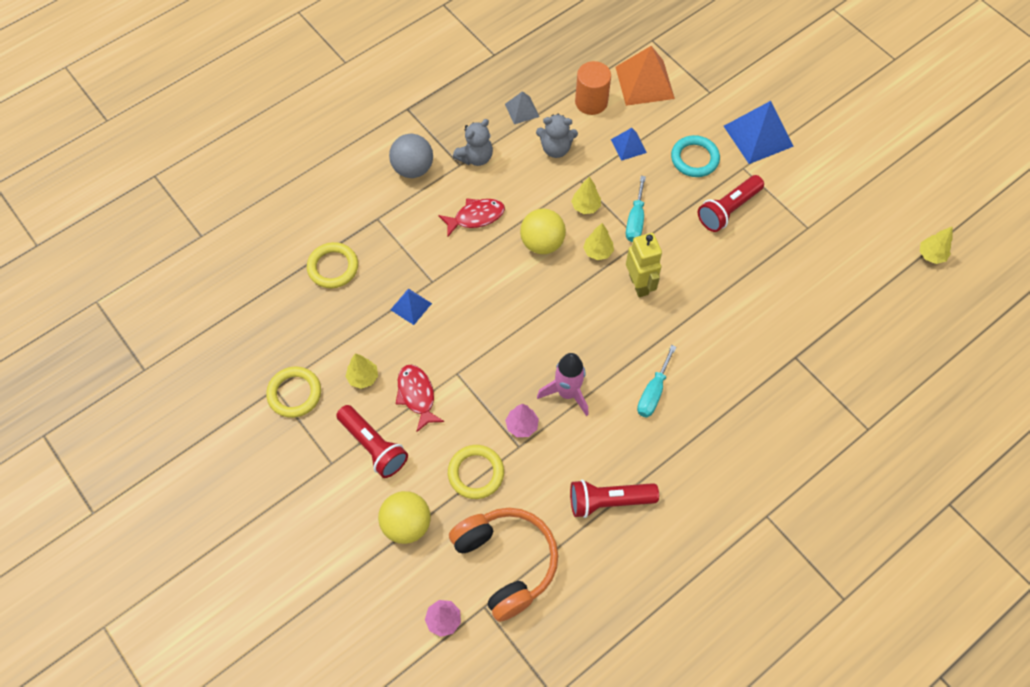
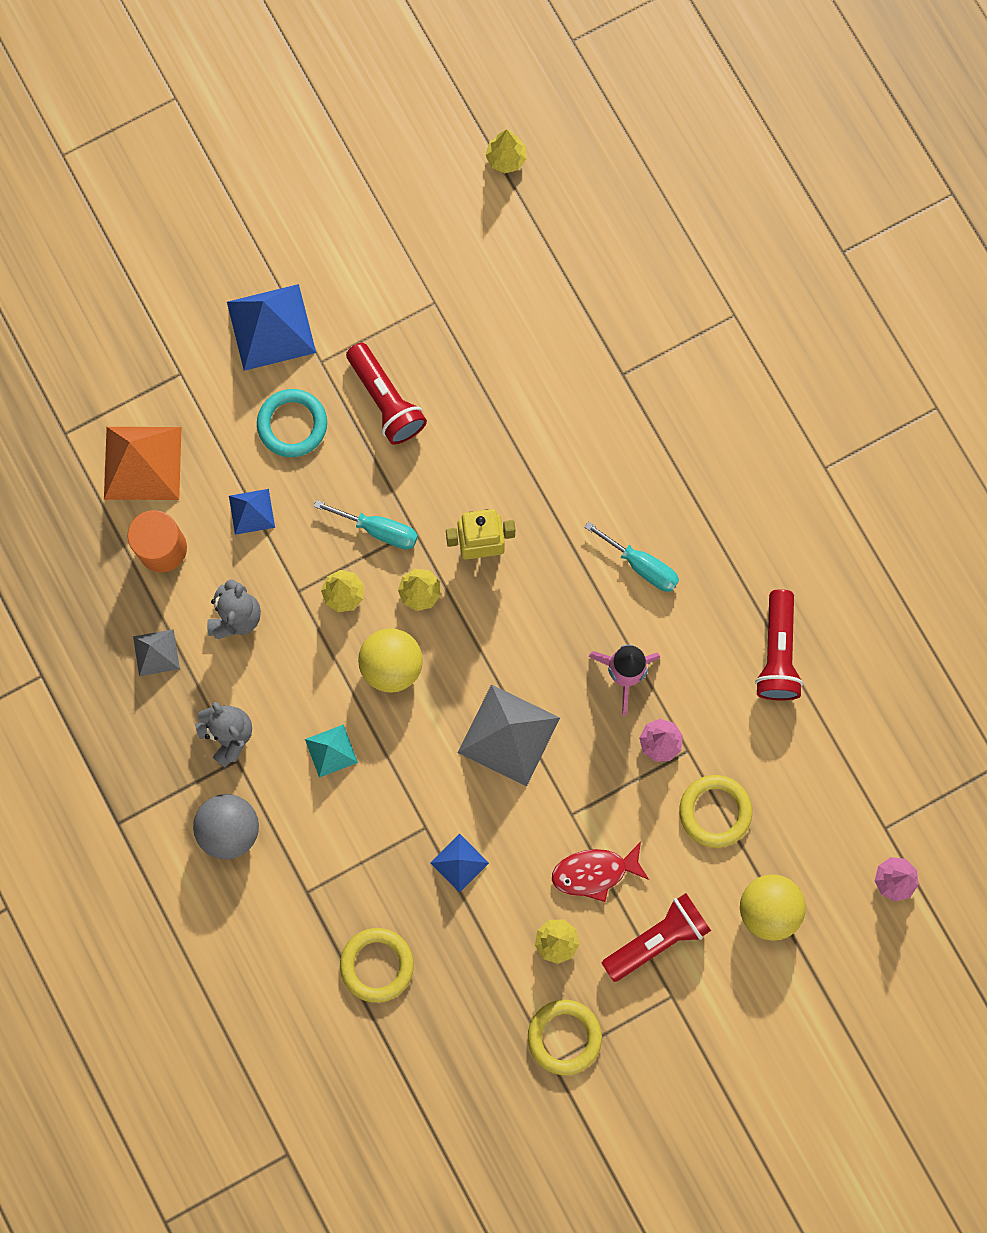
camera: 80 degrees left, 15 degrees up
(476, 217) = (331, 751): red fish -> turquoise pyramid
(506, 562) = (835, 792): orange headphones -> none
(507, 323) = (508, 735): none -> grey pyramid

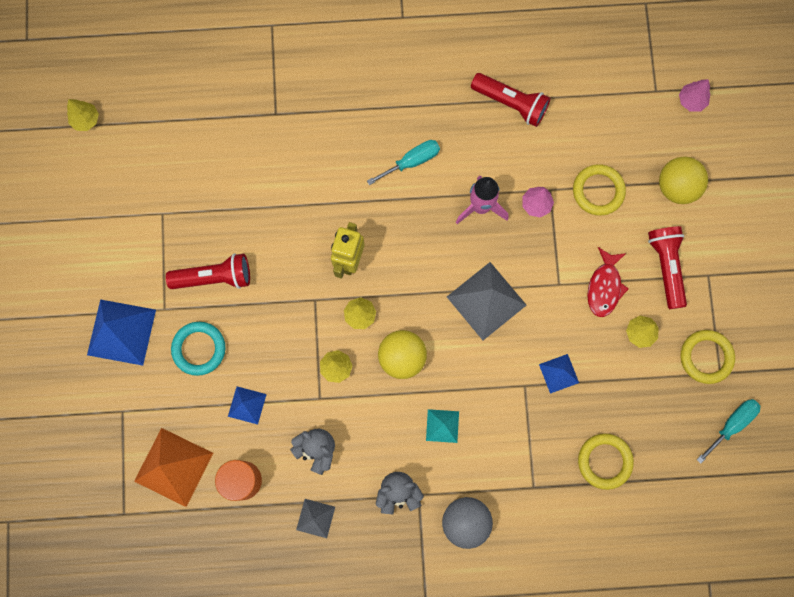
camera: 65 degrees left, 0 degrees up
(379, 530) = (303, 323): turquoise screwdriver -> turquoise screwdriver (732, 424)

